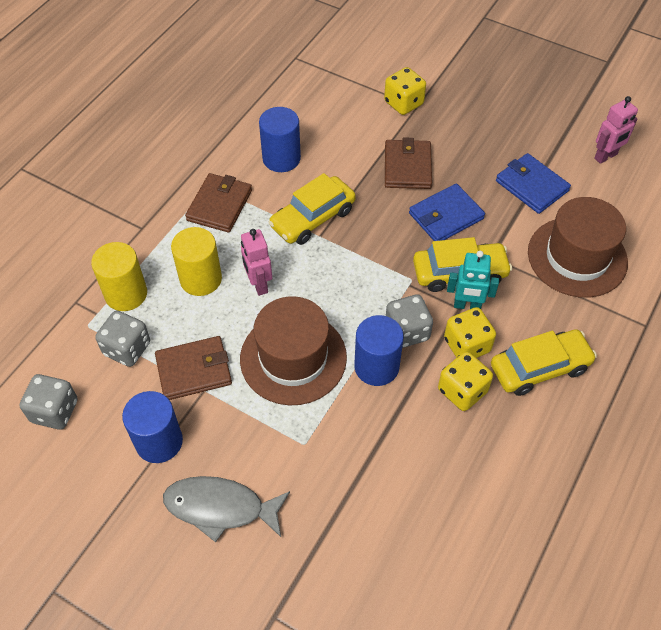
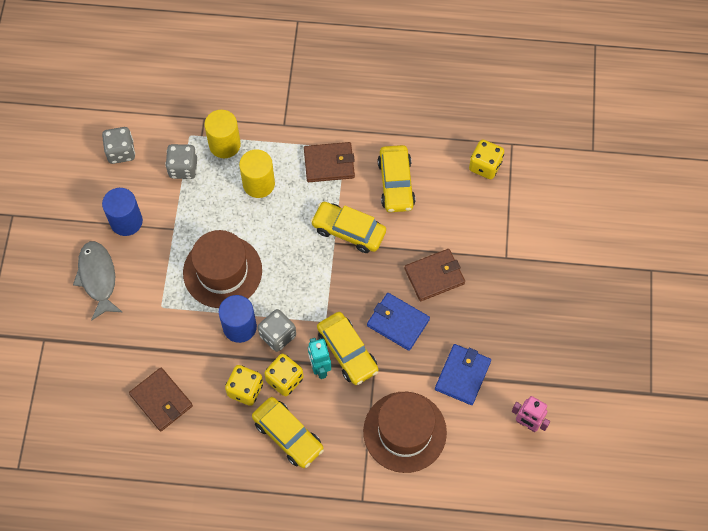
camera: 65 degrees right, 10 degrees up
(194, 370) = (185, 215): brown wallet -> brown wallet (161, 400)
(258, 284) = (272, 222): pink robot -> none
(281, 158) = (396, 183): blue cylinder -> yellow car
(403, 103) = (504, 246): yellow dice -> yellow dice (485, 166)

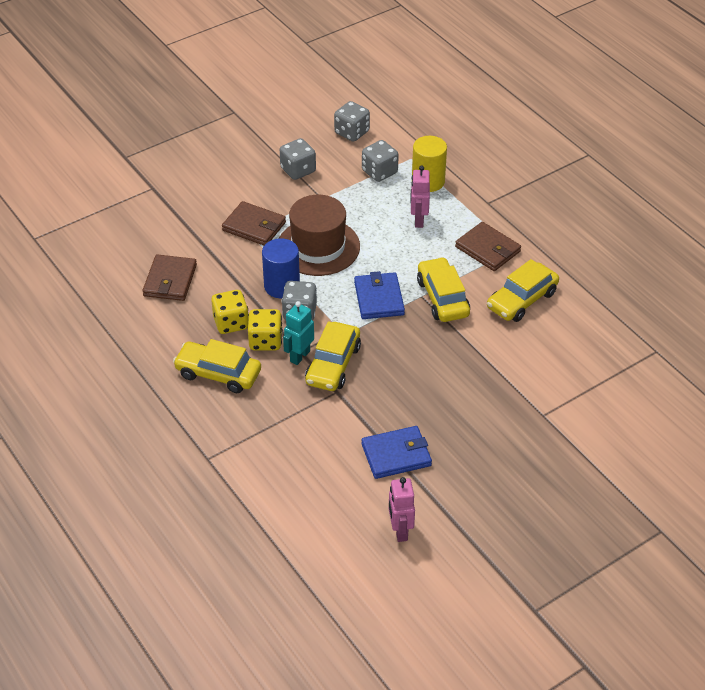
camera: 50 degrees right, 20 degrees down
(98, 278) = (234, 184): grey fish -> none
(126, 221) = (298, 170): blue cylinder -> grey dice
(259, 184) = (418, 220): yellow cylinder -> pink robot
(288, 435) = (218, 374): yellow car -> yellow car turned 105 degrees clockwise
(398, 322) = (396, 380): blue wallet -> blue wallet (379, 298)
(404, 432) = (300, 448): brown hat -> none
(434, 276) = (467, 377): brown wallet -> brown wallet (254, 226)
(485, 166) = (612, 346): yellow dice -> none

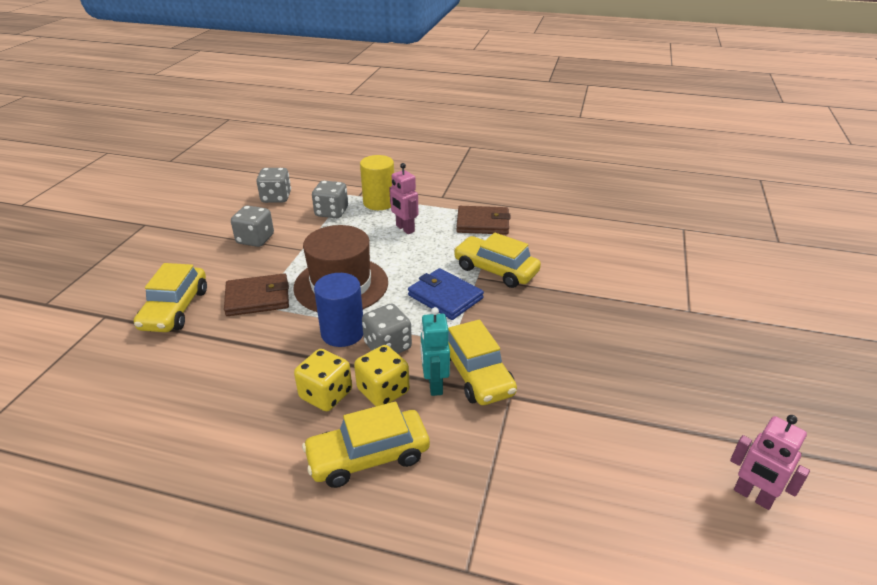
camera: 40 degrees left, 10 degrees down
(170, 280) = (209, 391): brown wallet -> none
(396, 455) = (640, 420): blue wallet -> none
(522, 300) = (554, 242): yellow car -> yellow car (175, 309)

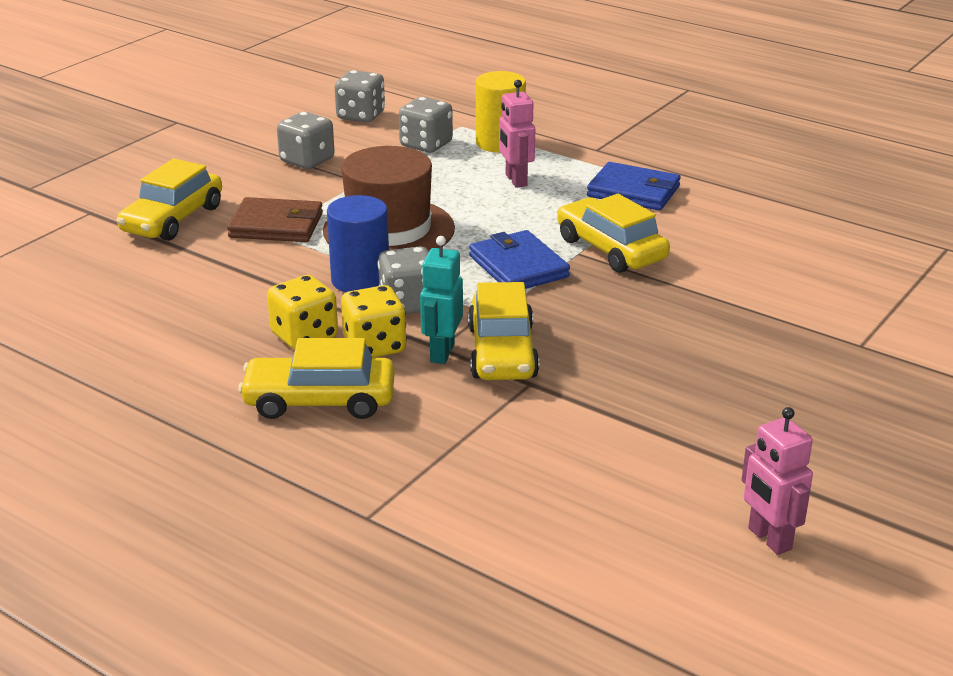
camera: 20 degrees right, 5 degrees down
(482, 223) = (633, 191): brown wallet -> blue wallet

